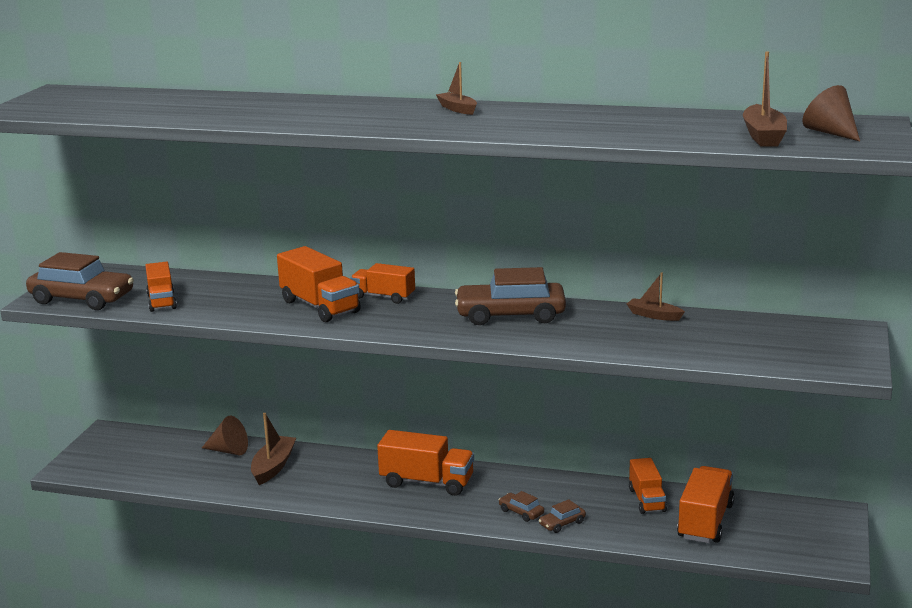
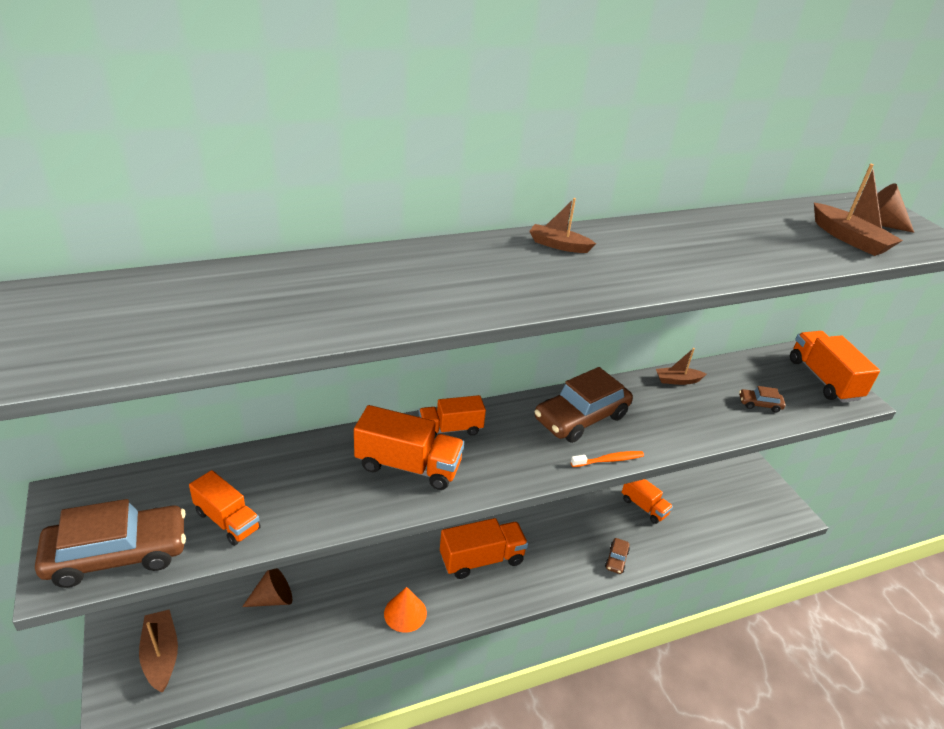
camera: 40 degrees left, 15 degrees up
(273, 467) = (335, 600): brown boat -> brown boat (161, 655)
(319, 491) = (405, 613): none -> orange cone
(493, 341) = (609, 460): none -> orange toothbrush
(521, 512) = (579, 561): brown car -> brown car (759, 404)
(705, 521) = (696, 512): orange truck -> orange truck (823, 379)

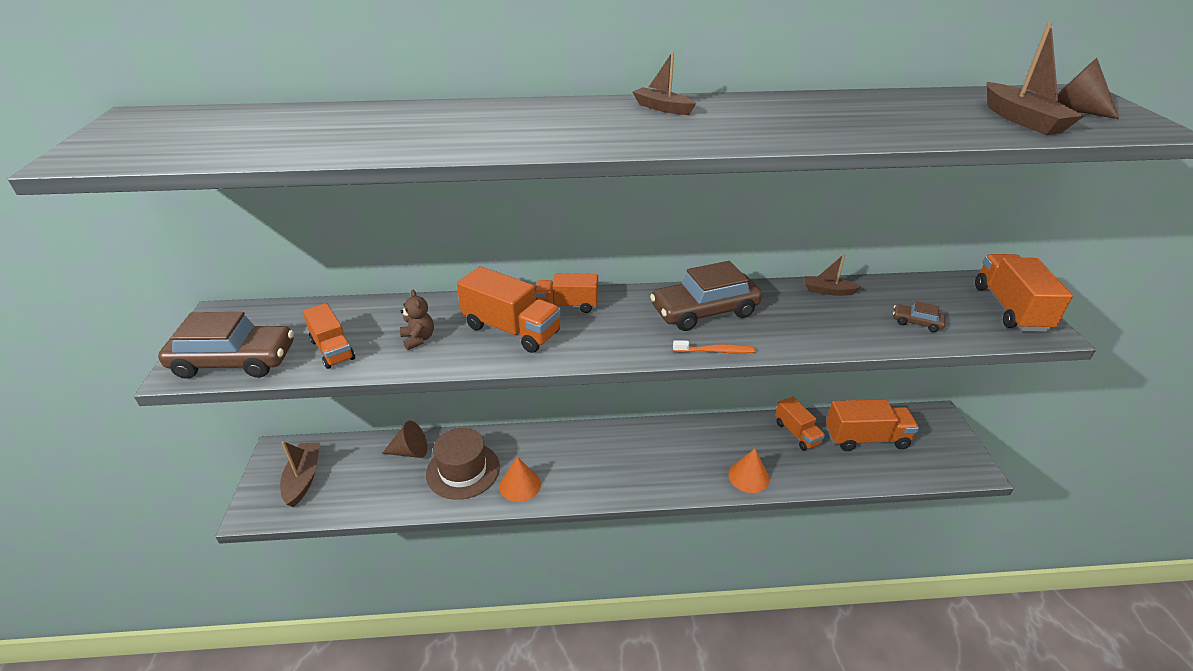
camera: 20 degrees right, 0 degrees up
(316, 492) = (418, 339): none -> brown teddy bear
(339, 608) = (463, 470): none -> brown hat
(481, 559) = (610, 452): orange truck -> orange truck (866, 438)
(616, 559) = (748, 476): brown car -> orange cone

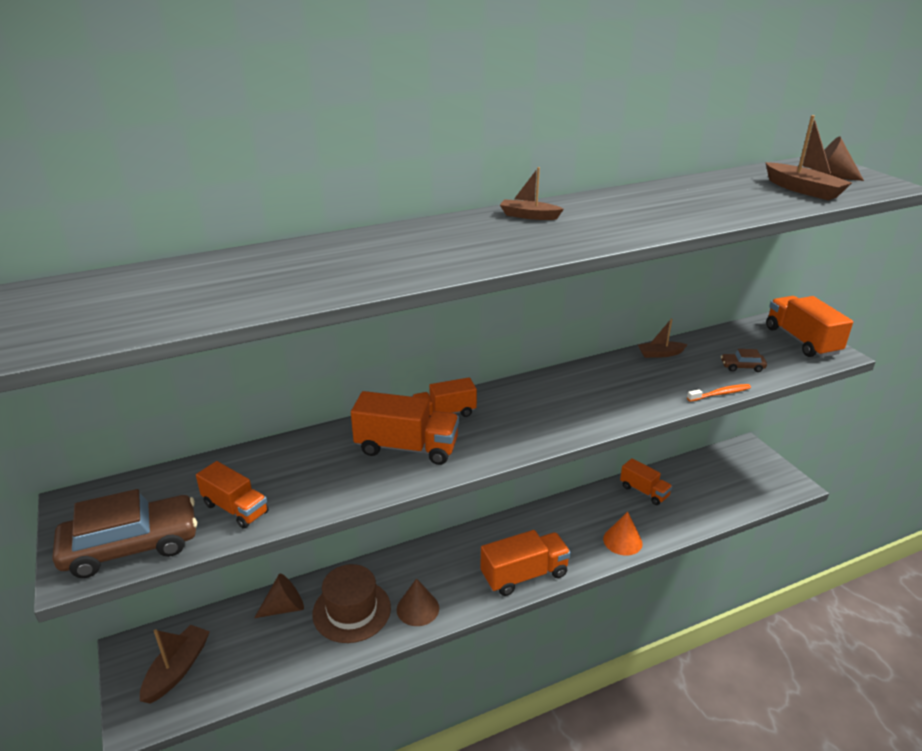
camera: 20 degrees left, 5 degrees down
(303, 478) = (177, 669): brown boat -> brown boat turned 45 degrees clockwise
(418, 339) = (320, 477): brown teddy bear -> none
(520, 485) = (417, 608): orange cone -> brown cone
(704, 311) = (570, 393): brown car -> none
(716, 351) = (601, 426): orange toothbrush -> orange toothbrush (720, 394)
(866, 438) = (701, 481): orange truck -> orange truck (524, 575)

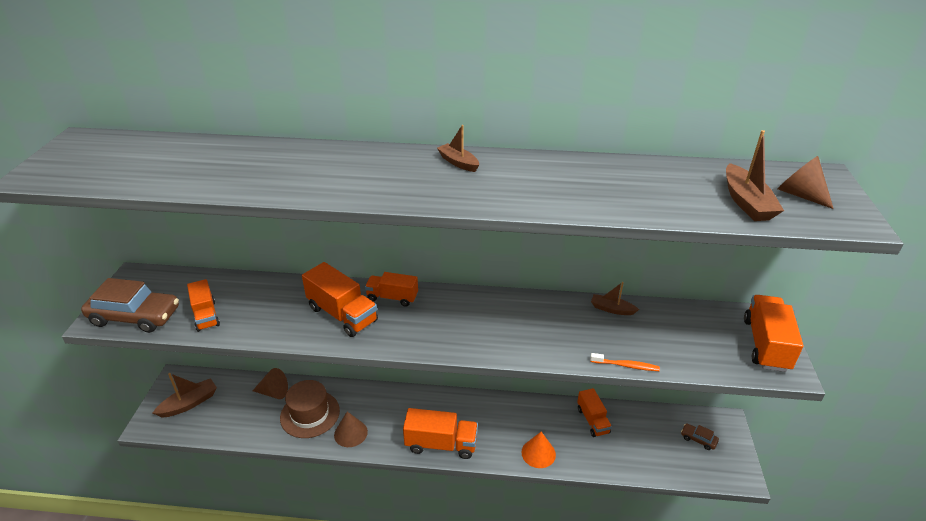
camera: 30 degrees right, 5 degrees up
(742, 367) = (675, 348): brown car -> brown car (698, 439)

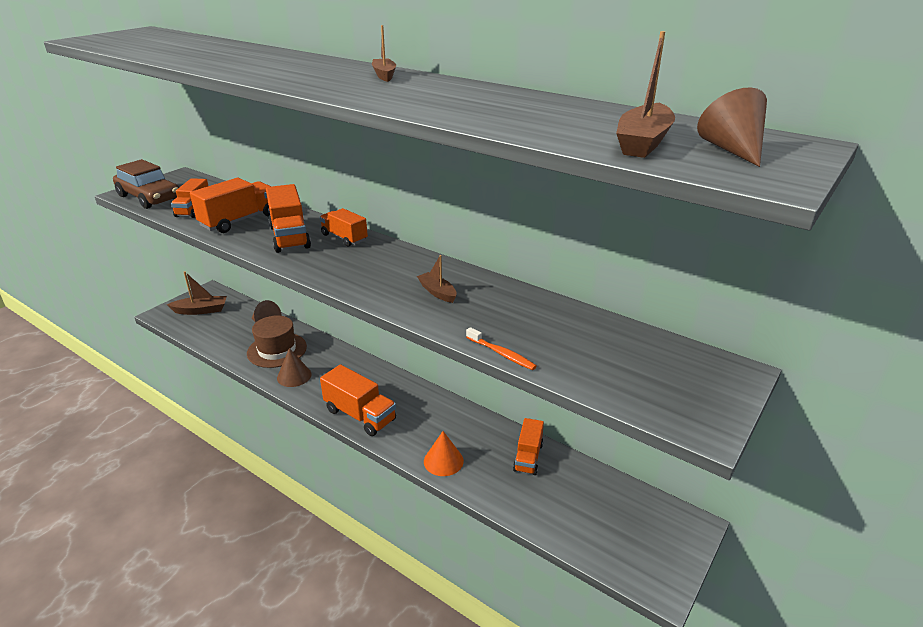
camera: 30 degrees right, 5 degrees down
(612, 309) = (545, 306): brown boat -> brown boat (437, 292)
(698, 439) = (638, 526): brown car -> none
(765, 344) = (702, 394): orange truck -> orange truck (239, 220)

